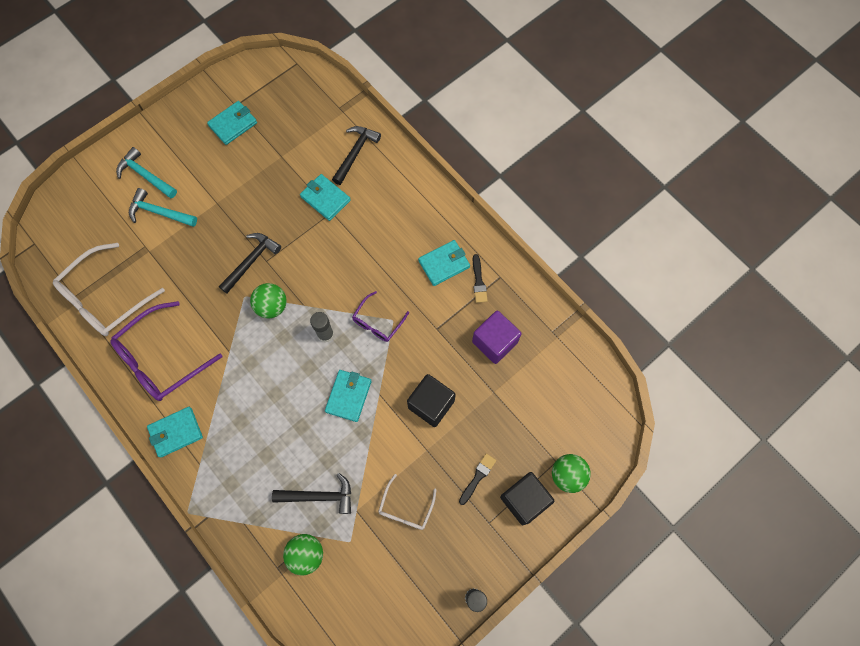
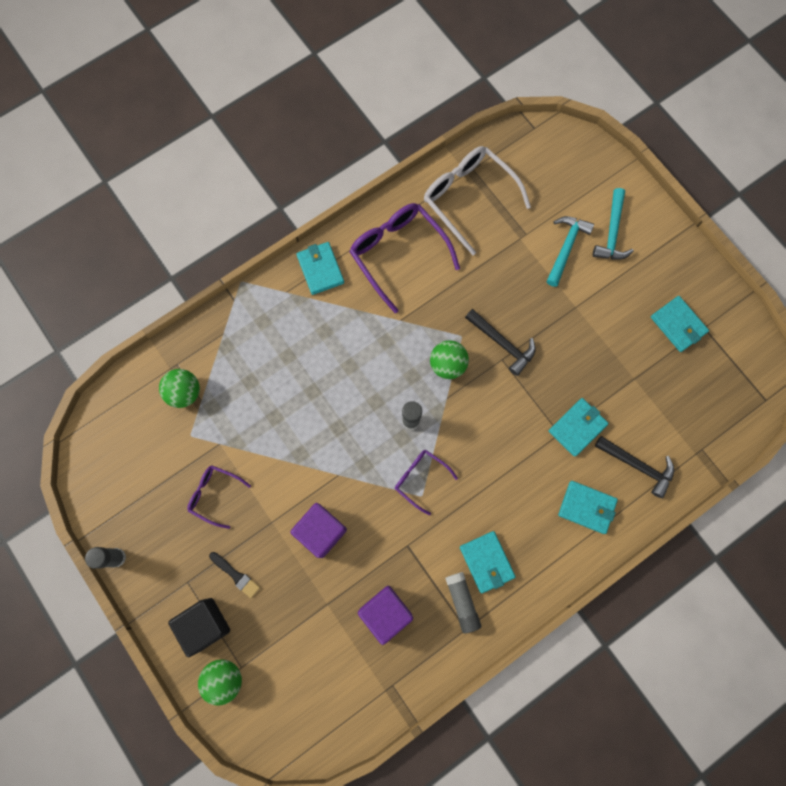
camera: 95 degrees right, 5 degrees up
(145, 175) = (612, 232): turquoise hammer -> turquoise hammer turned 150 degrees clockwise
(319, 496) = (239, 407): black hammer -> none
(348, 396) = (339, 442): turquoise wallet -> turquoise wallet (586, 507)
(406, 508) = (214, 495): white glasses -> purple glasses
(431, 404) = (321, 531): black cube -> purple cube
(478, 281) = (462, 602): black brush -> grey glue stick

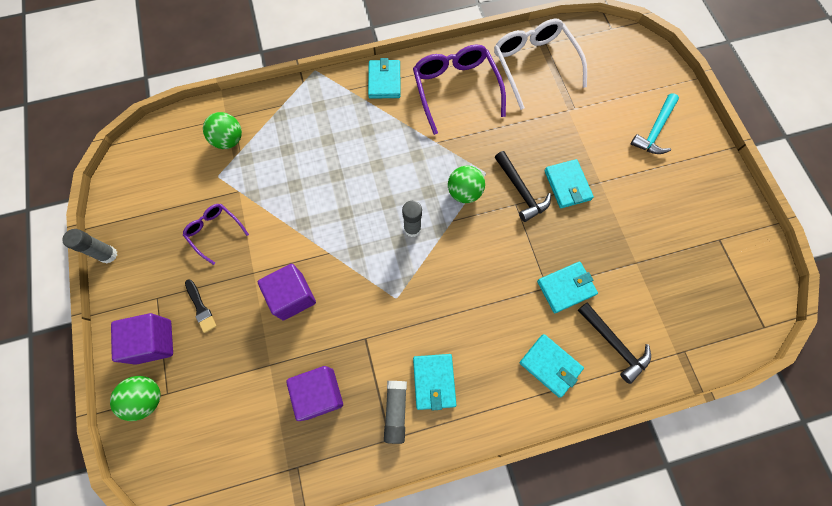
camera: 20 degrees right, 5 degrees down
(205, 624) = (154, 341): black cube -> purple cube
(420, 479) = (401, 282): purple glasses -> none
(566, 248) = (607, 130): turquoise hammer -> none
(678, 325) = (694, 228): turquoise wallet -> turquoise wallet (567, 185)

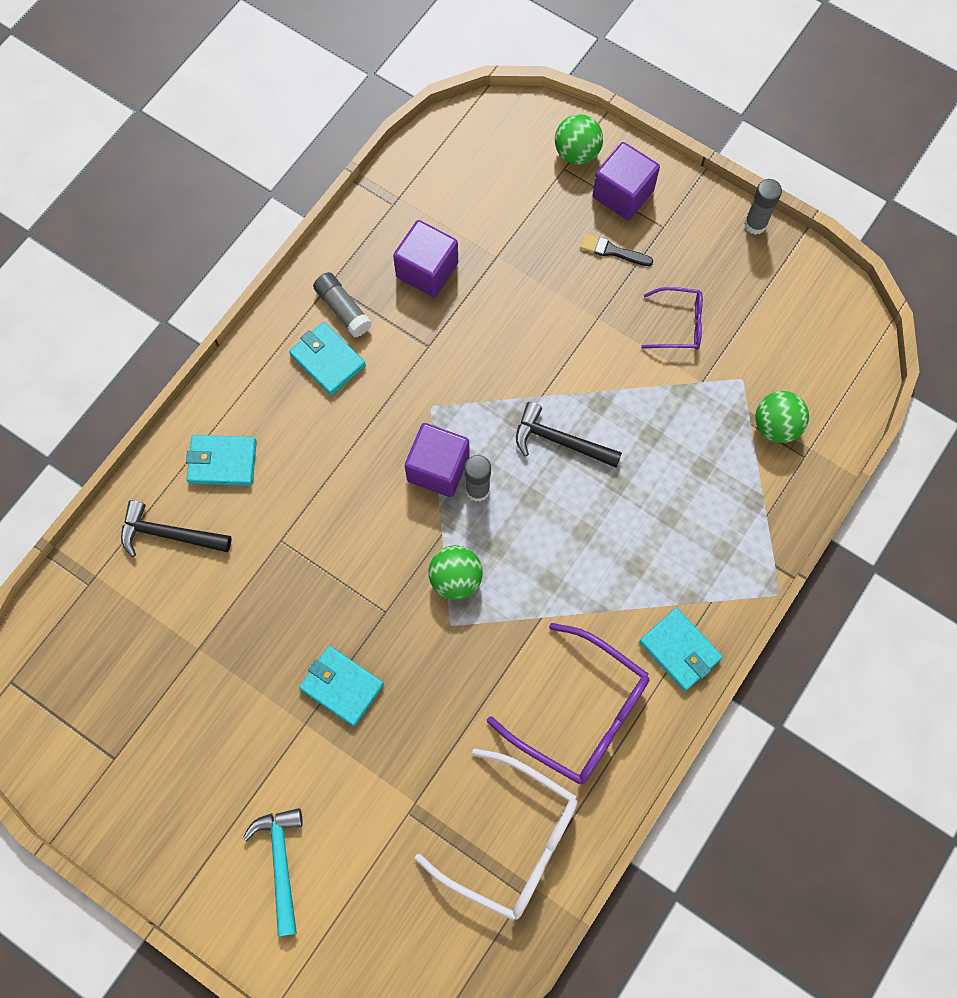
camera: 140 degrees right, 0 degrees up
(292, 296) = (536, 328): purple cube -> purple cube (438, 468)
(520, 191) = (392, 634): black hammer -> black hammer (560, 441)
(566, 288) = (259, 556): turquoise wallet -> none

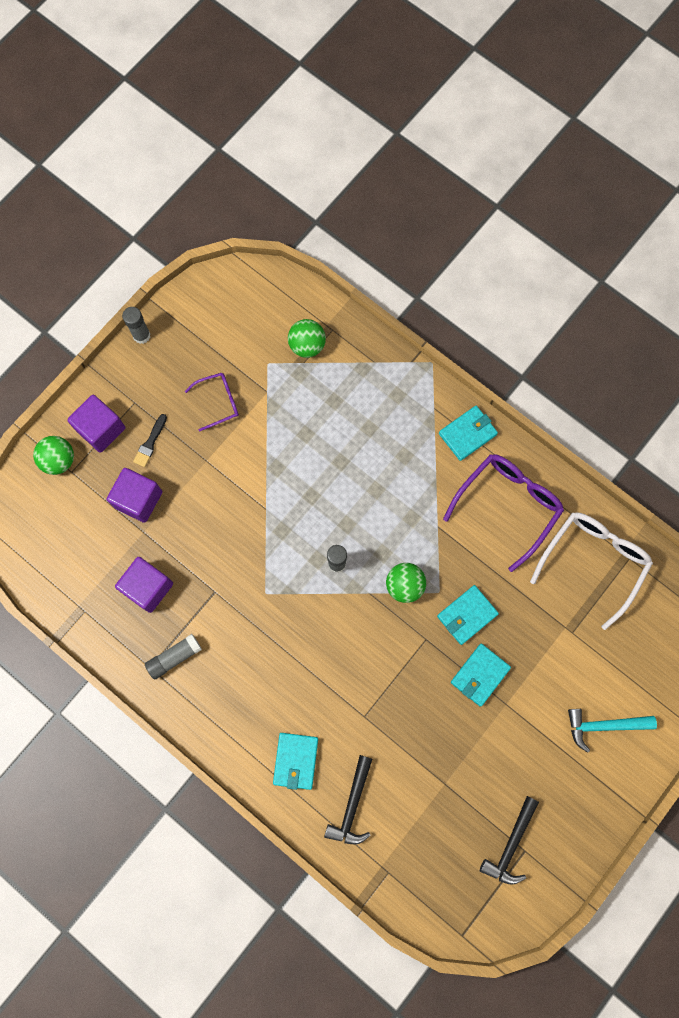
camera: 85 degrees left, 5 degrees up
(327, 360) = (217, 672): turquoise wallet -> turquoise wallet (467, 615)
(438, 468) = (317, 591): purple cube -> purple cube (138, 499)
(560, 441) = (303, 499): black hammer -> black hammer (511, 845)
(679, 324) = (218, 402): purple glasses -> purple glasses turned 60 degrees clockwise

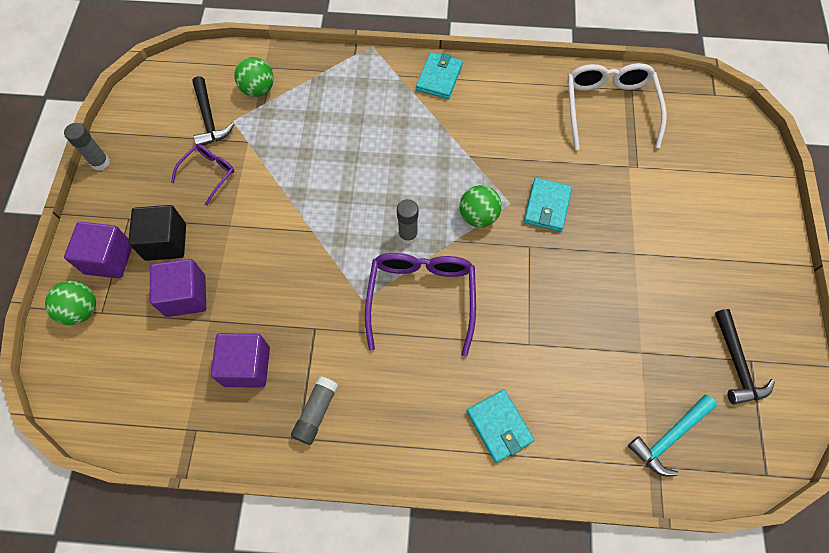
camera: 35 degrees left, 10 degrees down
(150, 443) = (166, 242): black brush -> black cube
(352, 805) = (580, 429): black hammer -> black hammer (209, 119)
(480, 675) = (595, 245): turquoise wallet -> none
(508, 506) = (512, 108): purple glasses -> purple glasses (421, 298)
(604, 725) = (721, 218): turquoise hammer -> turquoise hammer (669, 437)

